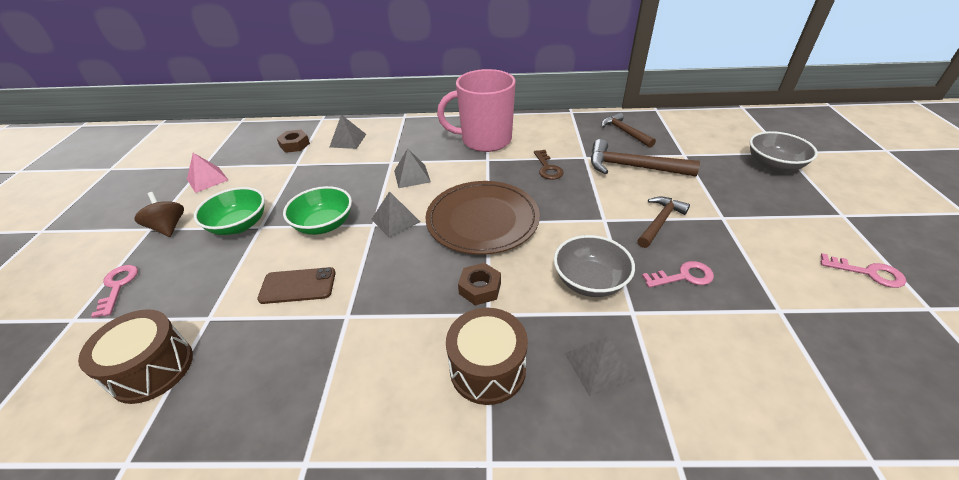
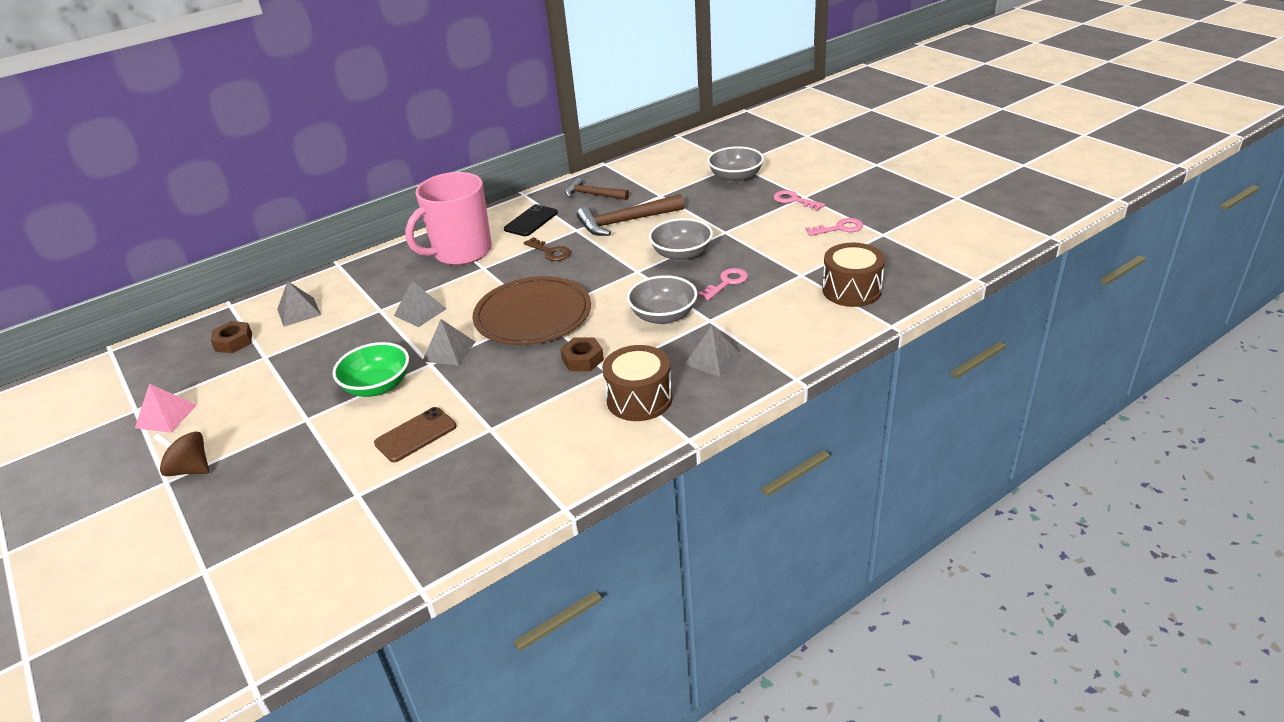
camera: 35 degrees left, 5 degrees down
(118, 286) = (213, 530): pink key -> pink key (794, 200)
(152, 369) = (355, 544): brown drum -> brown drum (851, 290)
(239, 225) = (278, 429): green bowl -> none
(557, 135) = (531, 221): none -> black phone
(659, 222) = (681, 254): brown hammer -> grey bowl

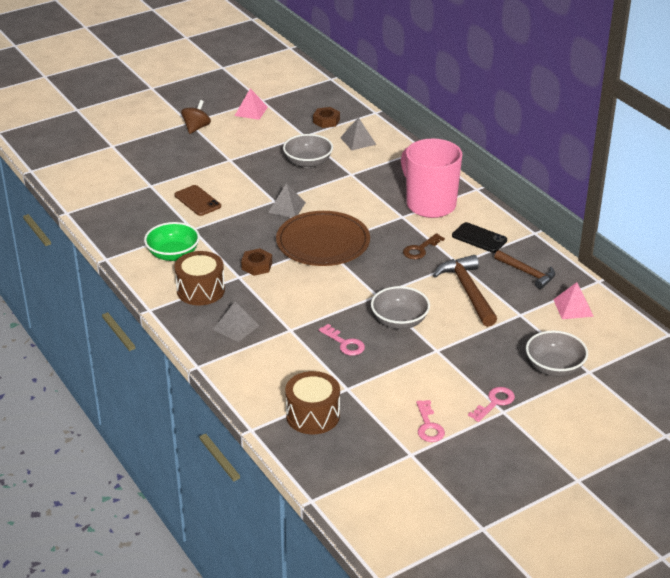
camera: 90 degrees right, 0 degrees up
(378, 386) = (255, 182): green bowl -> green bowl (173, 254)
(420, 312) = (343, 191): grey pyramid -> none
(593, 195) = (527, 273): brown hammer -> brown hammer turned 105 degrees clockwise
(646, 173) = (573, 307): none -> pink pyramid
(663, 316) = (303, 306): grey bowl -> grey bowl (308, 162)

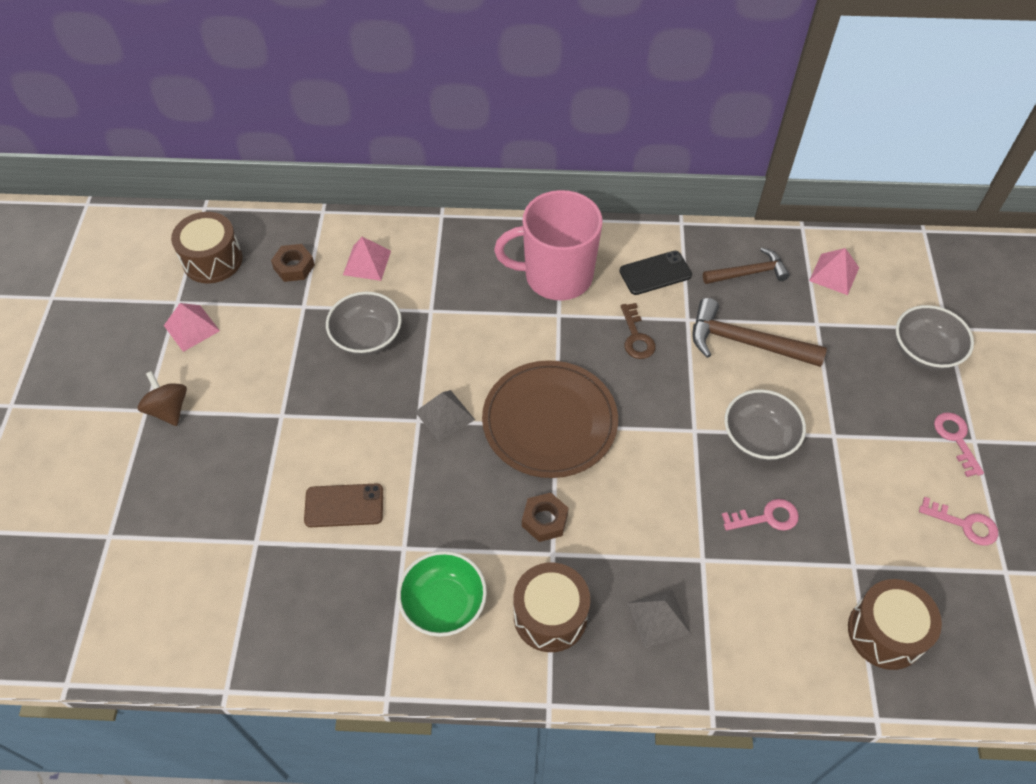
camera: 55 degrees left, 20 degrees up
(300, 97) = (212, 260): none -> brown drum
(358, 141) = (367, 262): grey pyramid -> pink pyramid

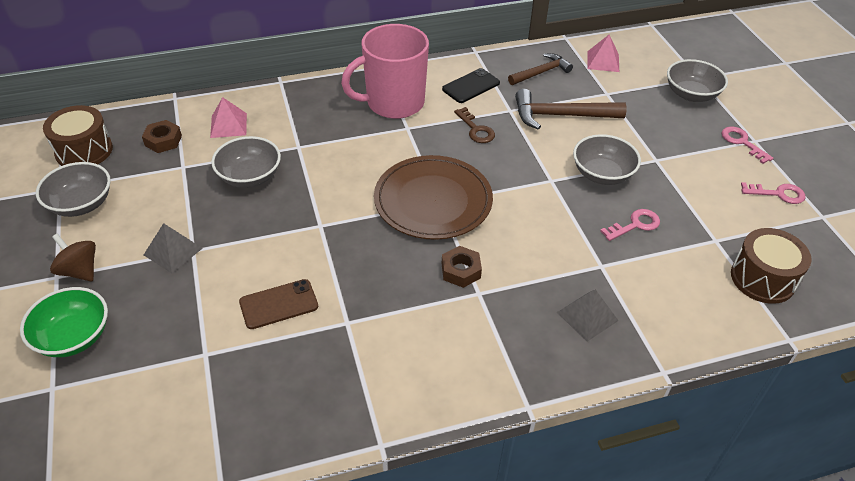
camera: 20 degrees left, 10 degrees down
(191, 328) = (81, 204): pink pyramid -> grey bowl
(444, 604) = (401, 356): green bowl -> green bowl (74, 337)
(445, 415) = (342, 216): grey pyramid -> grey pyramid (173, 251)
(550, 616) = (497, 339): brown drum -> none

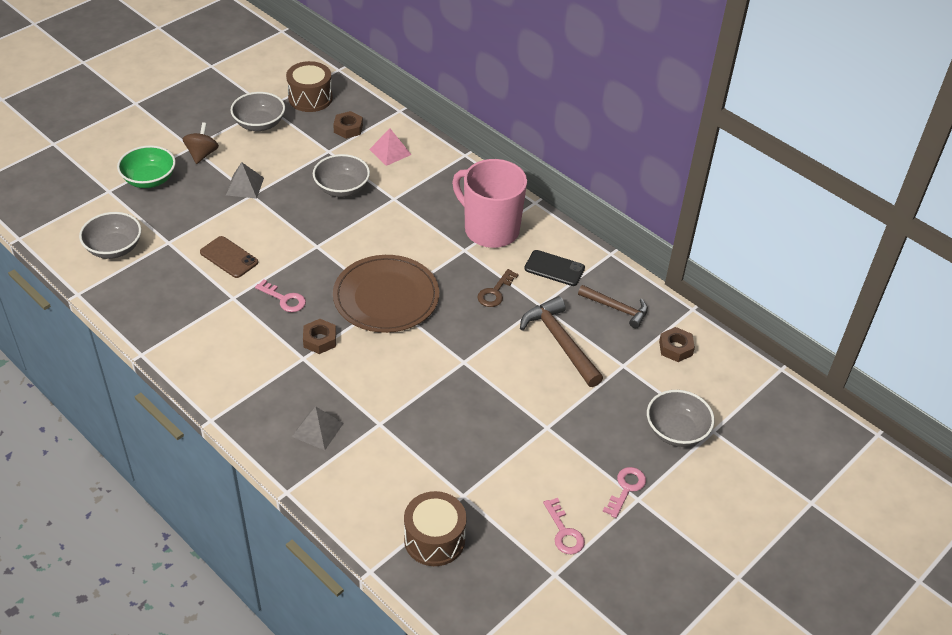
camera: 60 degrees right, 0 degrees up
(602, 174) = (497, 394): grey bowl -> grey bowl (114, 248)
(603, 61) = (675, 348): pink pyramid -> brown nut
(635, 225) = (445, 433): pink key -> pink key (284, 299)

